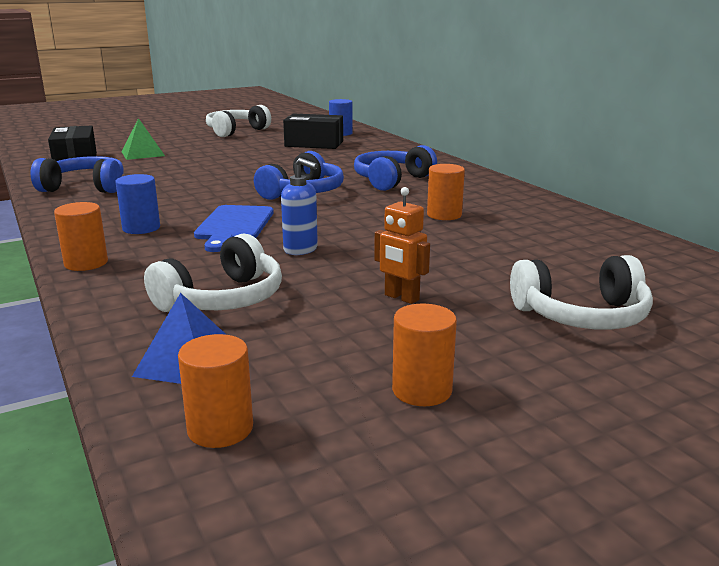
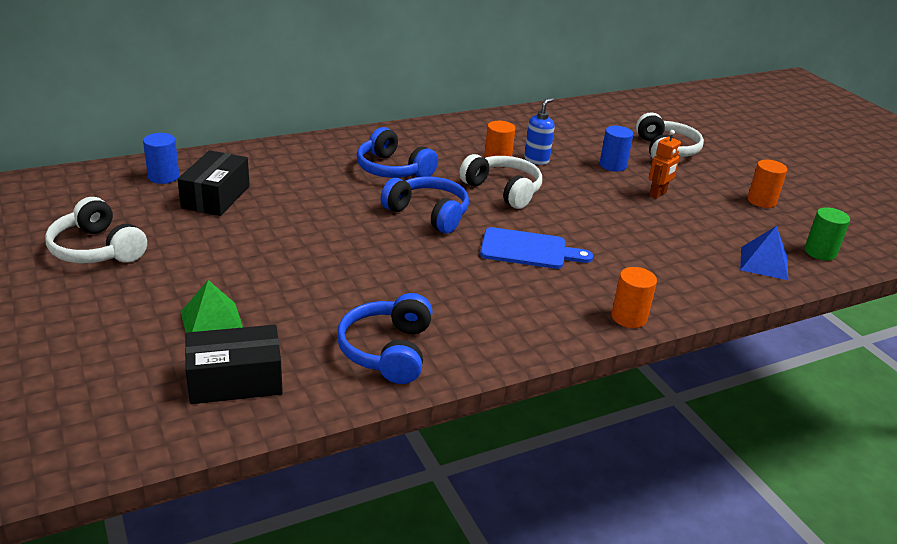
camera: 90 degrees left, 10 degrees up
(141, 228) = (537, 297): blue cylinder -> blue cylinder (612, 165)
(220, 429) = (820, 252): orange cylinder -> green cylinder
(223, 299) = (679, 253): white headphones -> white headphones (503, 190)
(301, 250) = (582, 222): blue soap dispenser -> blue soap dispenser (536, 160)

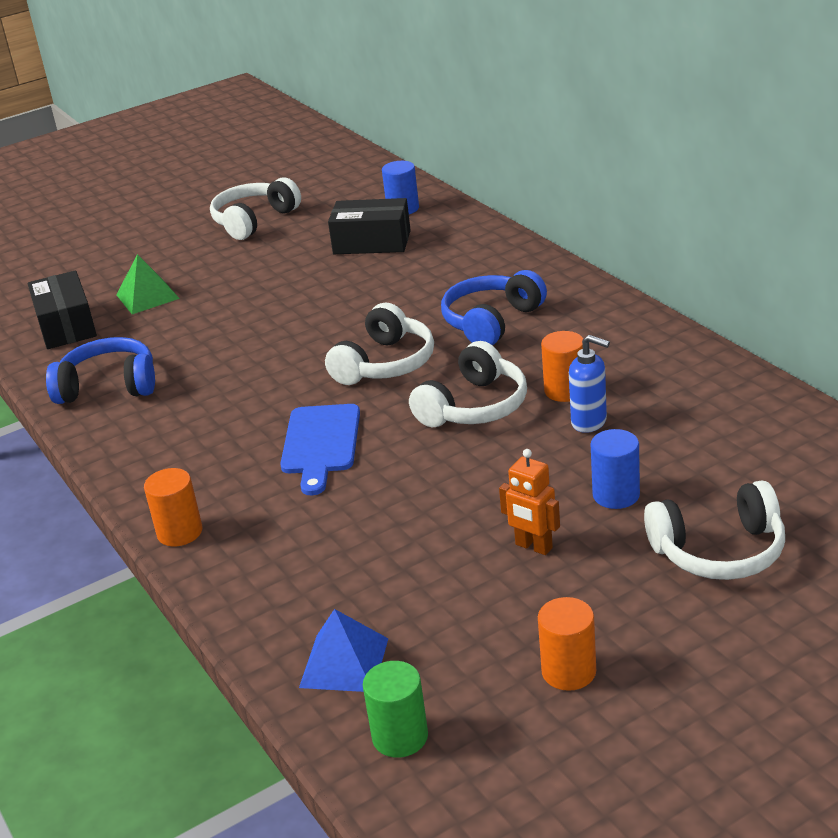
camera: 90 degrees right, 0 degrees up
(428, 214) = (385, 364): blue headphones -> white headphones

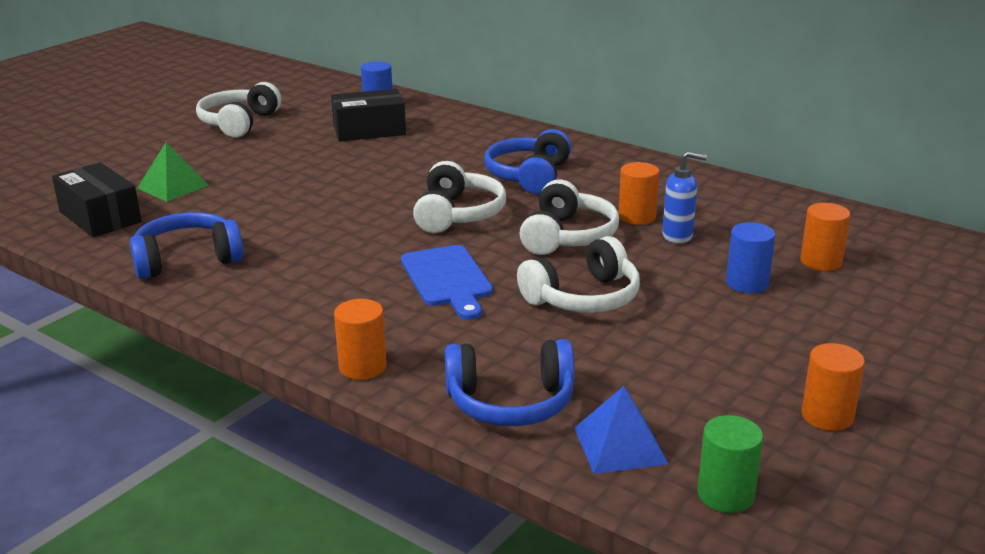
camera: 25 degrees left, 5 degrees down
(280, 596) = (510, 402): none -> blue headphones
(533, 546) = (712, 329): orange robot -> none
(719, 551) = (866, 311): white headphones -> white headphones (583, 298)
(721, 479) = (821, 262): none -> orange cylinder

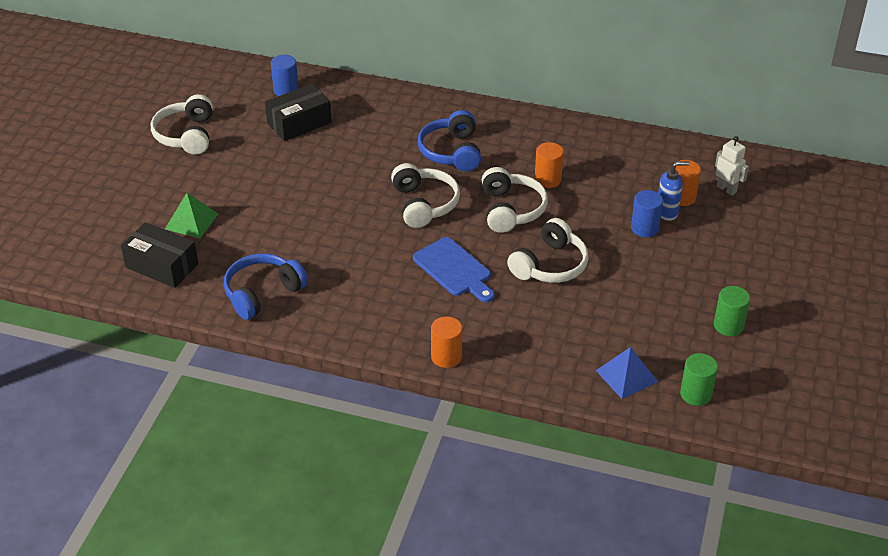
camera: 20 degrees left, 15 degrees up
(510, 402) = (550, 361): blue headphones -> none
(678, 236) = (583, 193): blue soap dispenser -> blue soap dispenser (667, 213)
(827, 416) = (728, 325): orange cylinder -> green cylinder
(894, 264) = (726, 189): none -> white robot

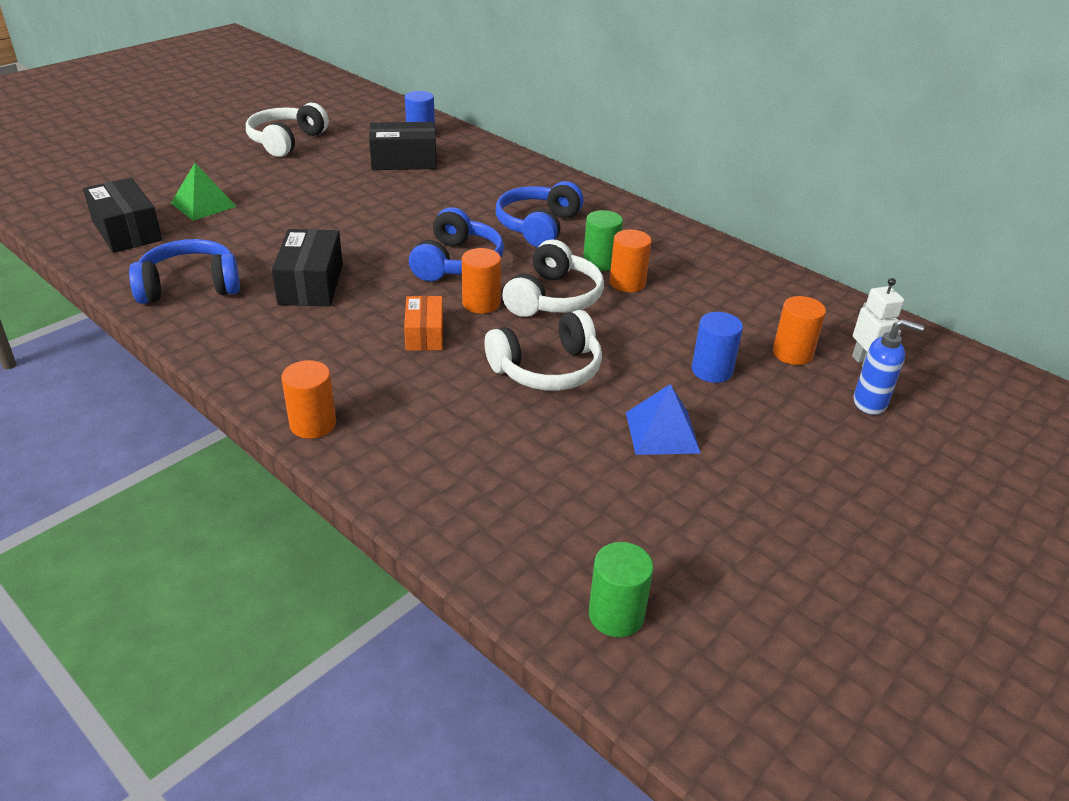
camera: 25 degrees right, 5 degrees down
(343, 260) = (311, 284): none -> black box
(424, 204) = (457, 262): white headphones -> blue headphones
(454, 269) = (424, 334): blue cutting board -> orange box
(469, 232) = (481, 303): none -> orange cylinder
(626, 376) = (530, 544): blue pyramid -> blue pyramid (662, 432)
(667, 213) = (757, 363): blue soap dispenser -> blue soap dispenser (870, 403)
(728, 325) = (745, 534): green cylinder -> green cylinder (600, 262)

